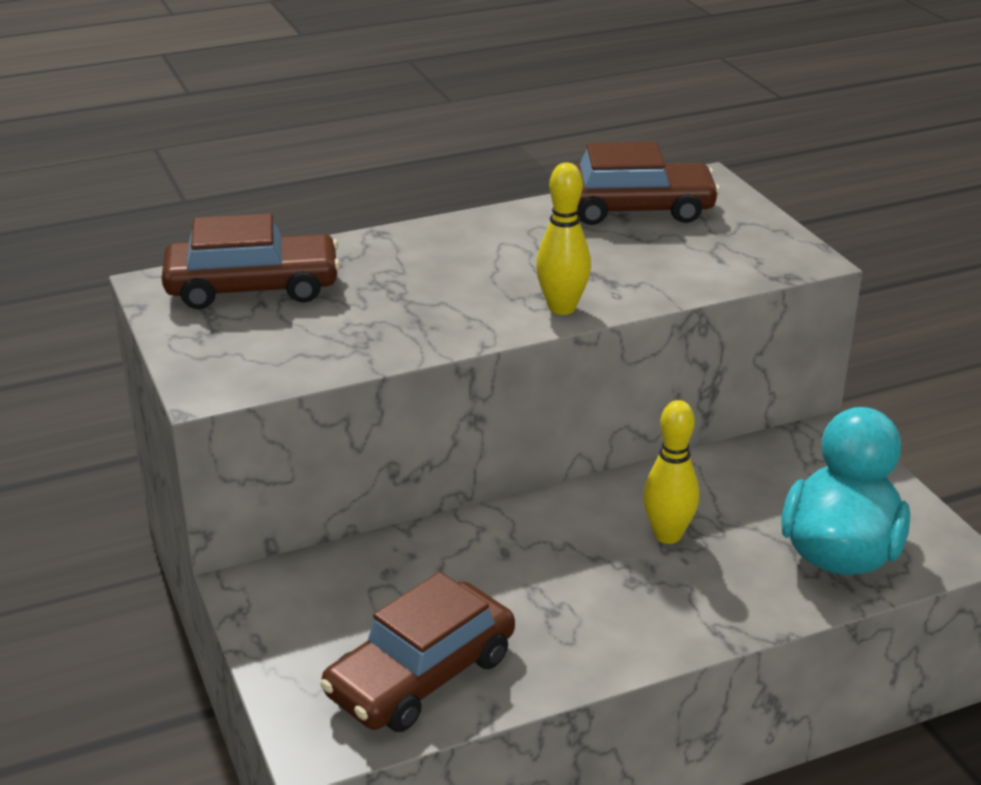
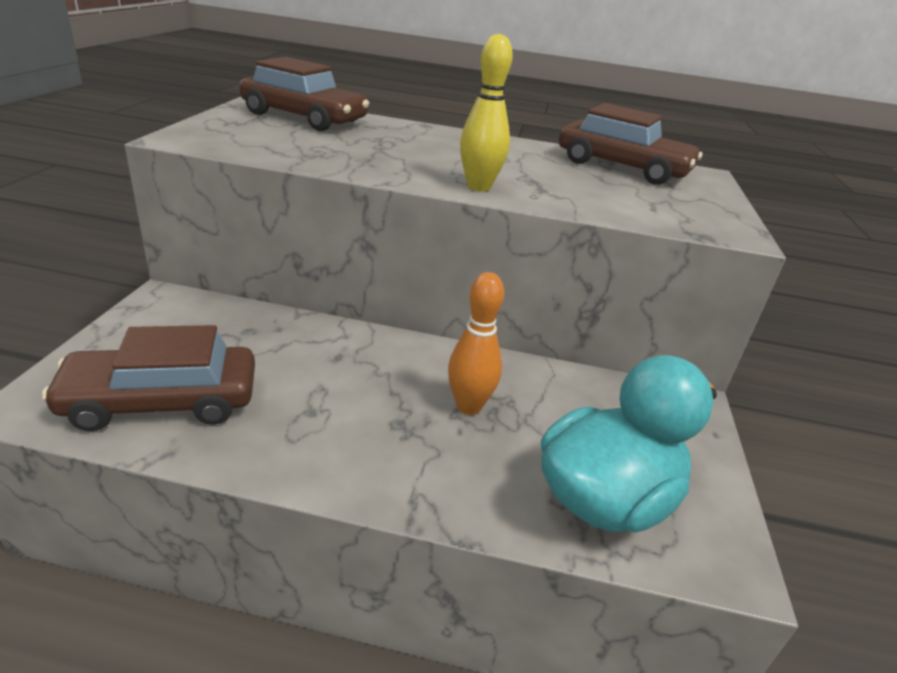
camera: 30 degrees right, 0 degrees up
(667, 535) = (469, 406): yellow bowling pin -> orange bowling pin

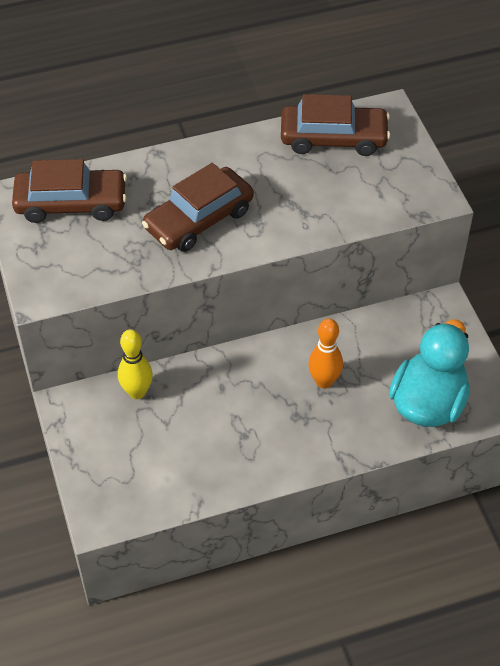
camera: 25 degrees left, 20 degrees up
(162, 401) = (161, 476): brown car -> brown car (199, 219)
(478, 187) = (268, 236): yellow bowling pin -> yellow bowling pin (137, 392)

